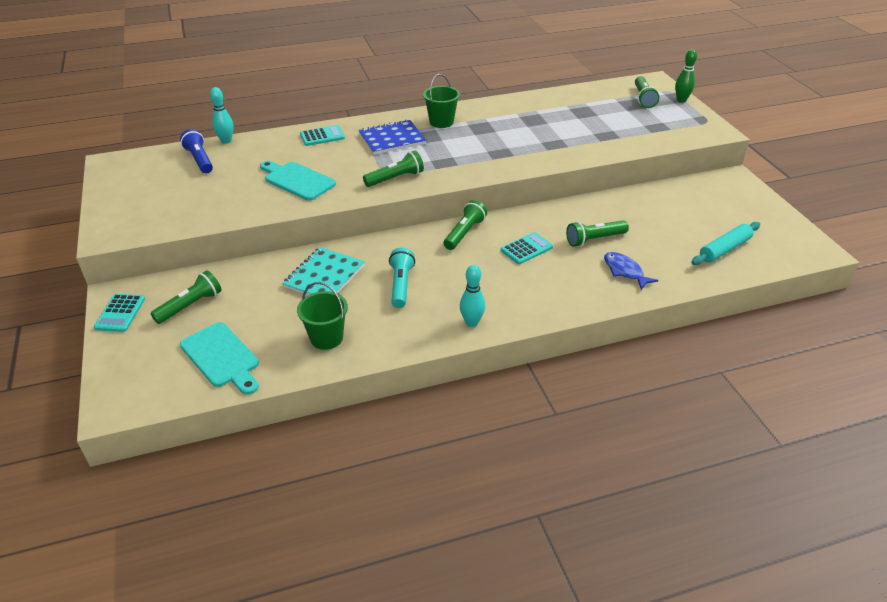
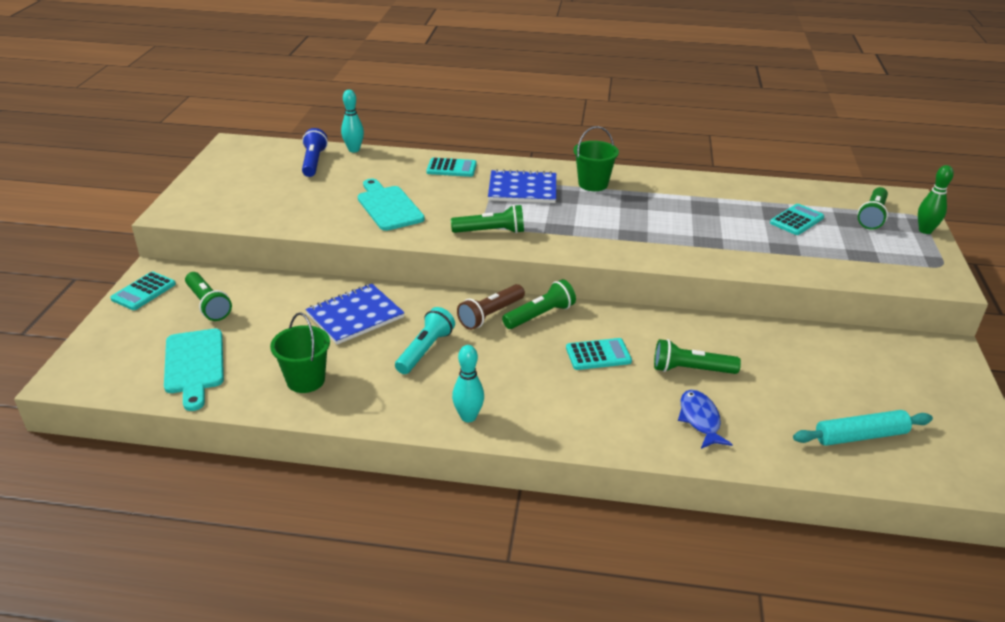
camera: 25 degrees right, 5 degrees down
(190, 306) = (208, 304): green flashlight -> green flashlight turned 75 degrees clockwise
(324, 276) = (355, 316): turquoise notebook -> blue notebook
(428, 243) = (490, 315): none -> brown flashlight
(599, 113) = (796, 220): none -> turquoise calculator

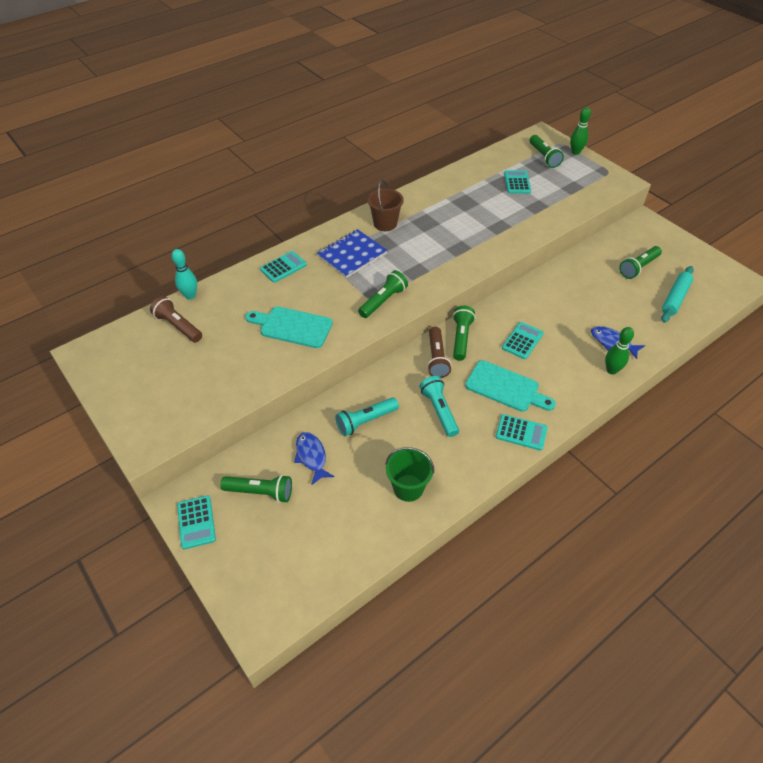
camera: 45 degrees left, 15 degrees up
(194, 365) = (326, 539): turquoise cutting board -> turquoise cutting board (505, 387)
(277, 309) = (311, 457): none -> blue fish
(313, 162) = (178, 326): blue flashlight -> brown flashlight
(355, 316) = (365, 421): blue notebook -> turquoise flashlight
(468, 417) = (521, 432): turquoise bowling pin -> turquoise calculator
(593, 184) = (385, 224): green bucket -> brown bucket
(655, 439) = (611, 370): none -> green bowling pin
(691, 370) = (571, 316): green flashlight -> green flashlight (638, 267)

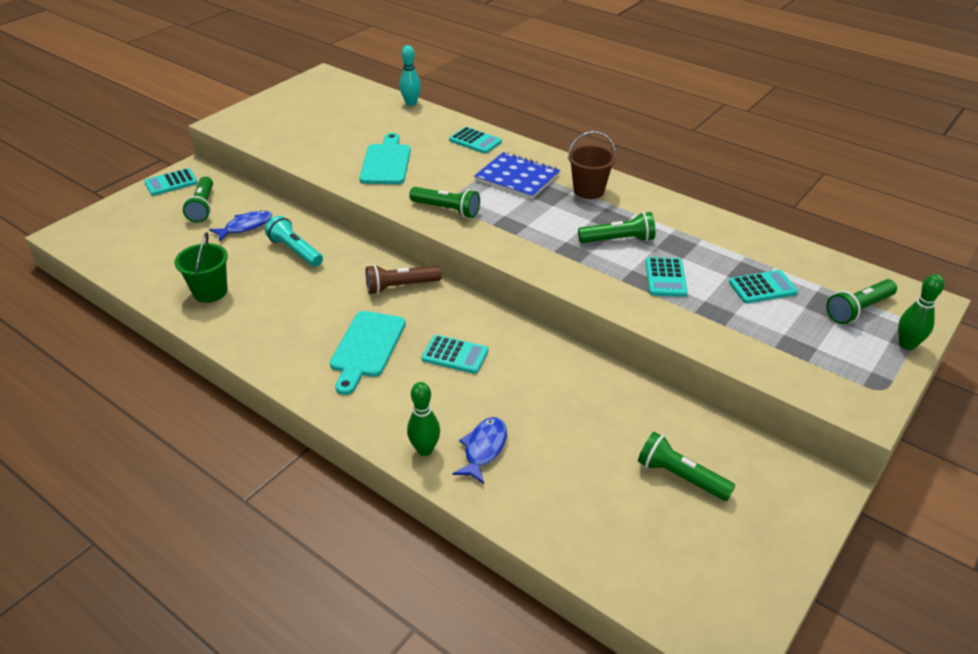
camera: 75 degrees right, 10 degrees down
(178, 326) = (368, 106): brown flashlight -> none
(439, 411) = (319, 299): turquoise flashlight -> none
(461, 338) = (441, 301): green flashlight -> green flashlight (618, 240)
(521, 432) = (295, 368): turquoise calculator -> turquoise calculator (665, 278)
(675, 298) = (623, 529): turquoise rolling pin -> none

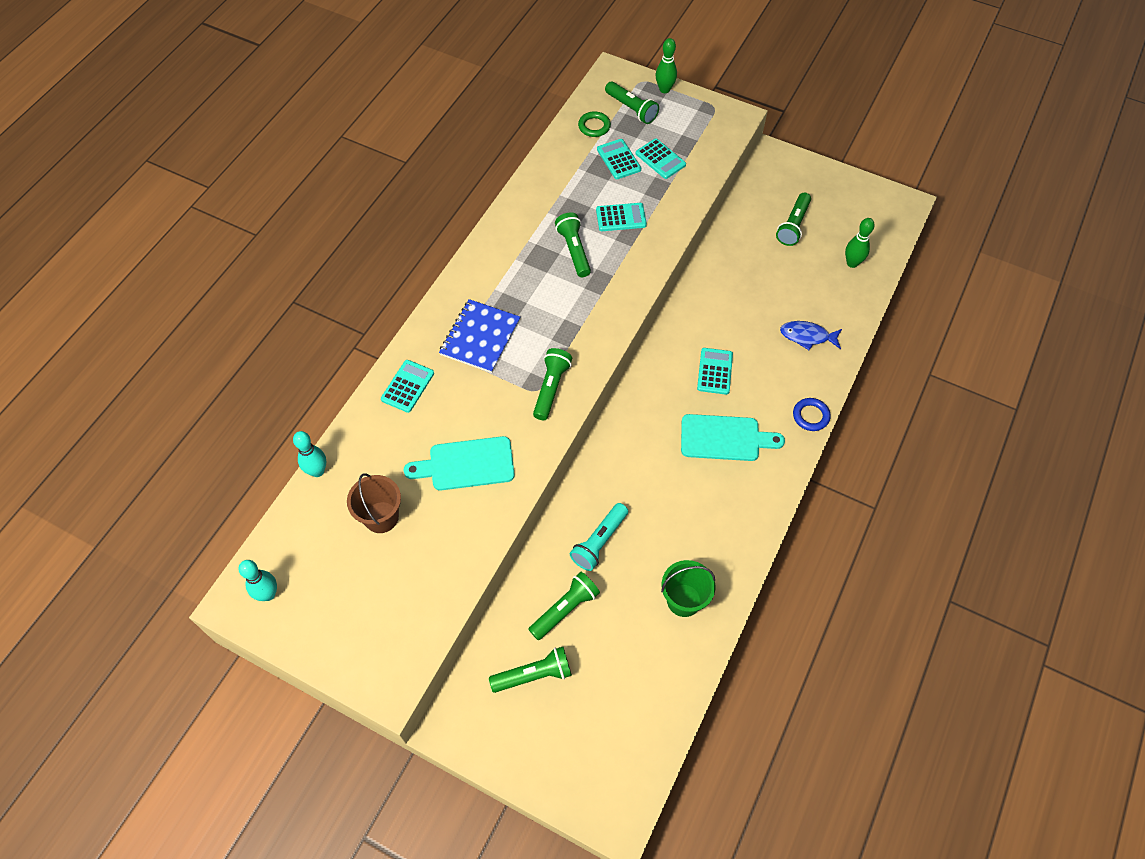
camera: 100 degrees left, 20 degrees up
(171, 183) = (485, 740): turquoise calculator -> turquoise calculator (660, 159)
(245, 227) = (565, 609): blue fish -> green flashlight
(322, 85) = (268, 594): none -> turquoise bowling pin
(366, 425) = (810, 416): none -> blue ring
(401, 286) = (635, 431): brown flashlight -> none
(425, 450) = (821, 372): green bowling pin -> green bowling pin (852, 263)
(588, 190) = (495, 277): brown bucket -> brown bucket (381, 517)
(819, 275) = (594, 126): none -> green ring

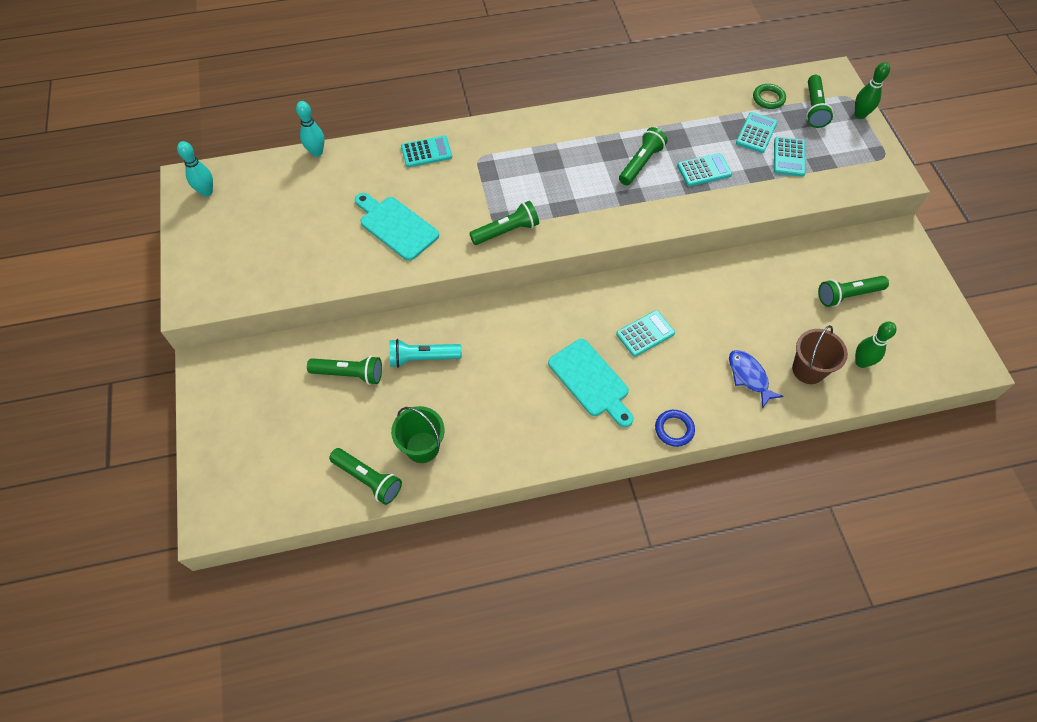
camera: 50 degrees right, 0 degrees up
(381, 517) = (312, 209): brown bucket -> brown bucket (808, 370)
(480, 337) = (506, 162): blue notebook -> none
(534, 675) = (282, 390): green flashlight -> green flashlight (368, 479)
(621, 217) = (704, 170): turquoise calculator -> turquoise calculator turned 60 degrees counterclockwise

